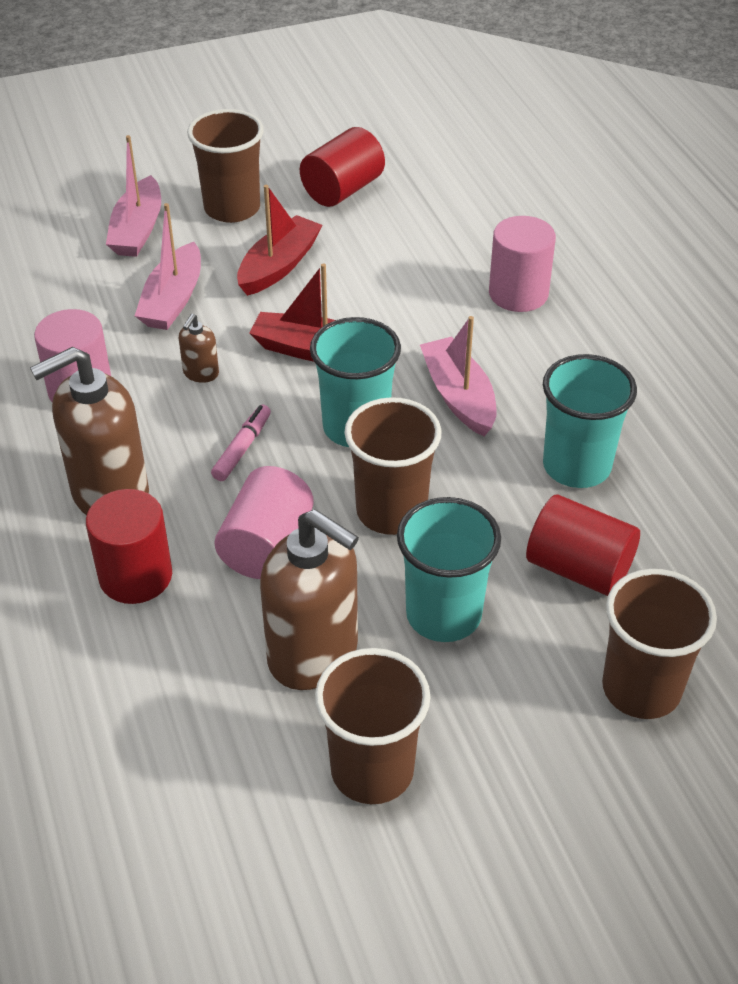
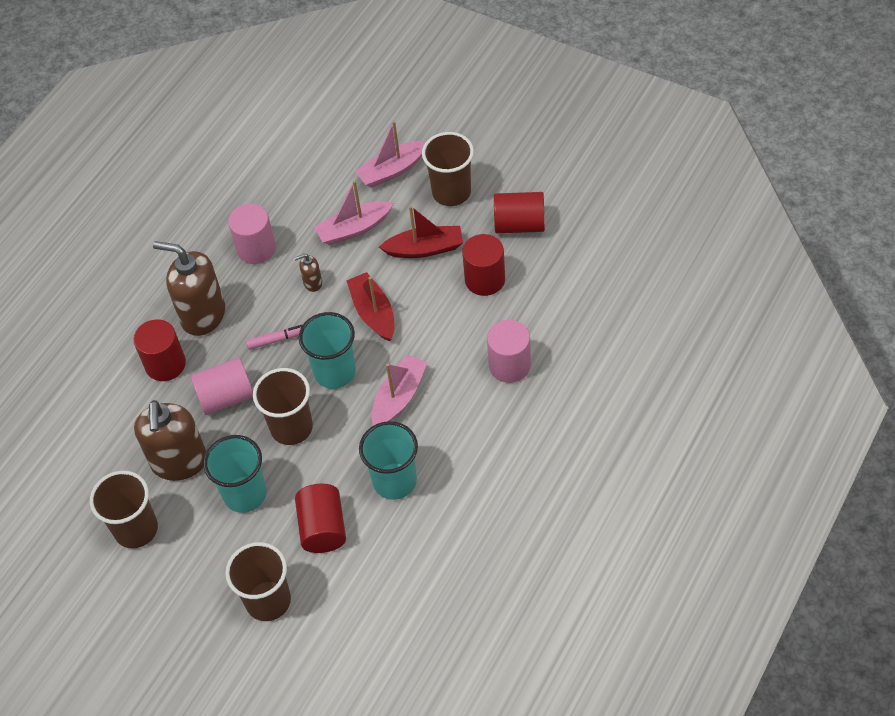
camera: 55 degrees right, 10 degrees up
(381, 249) = (485, 279): none -> red cylinder

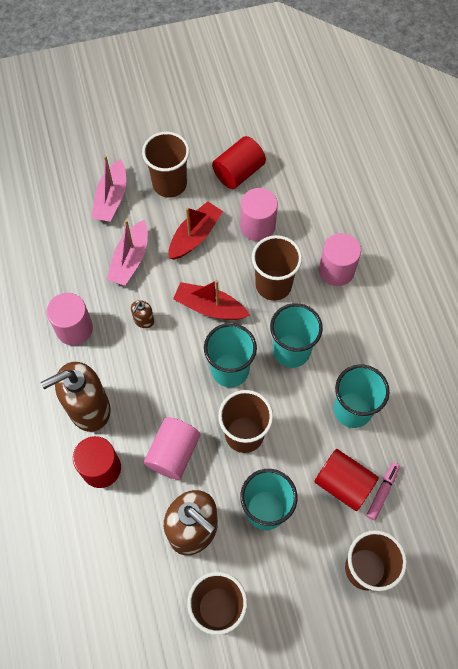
camera: 50 degrees left, 10 degrees up
(278, 339) = (164, 380): pink marker -> pink marker (382, 492)
(399, 397) = (291, 351): pink boat -> turquoise cup
(443, 336) = (273, 285): none -> brown cup
(485, 279) = (257, 226): red cylinder -> pink cylinder

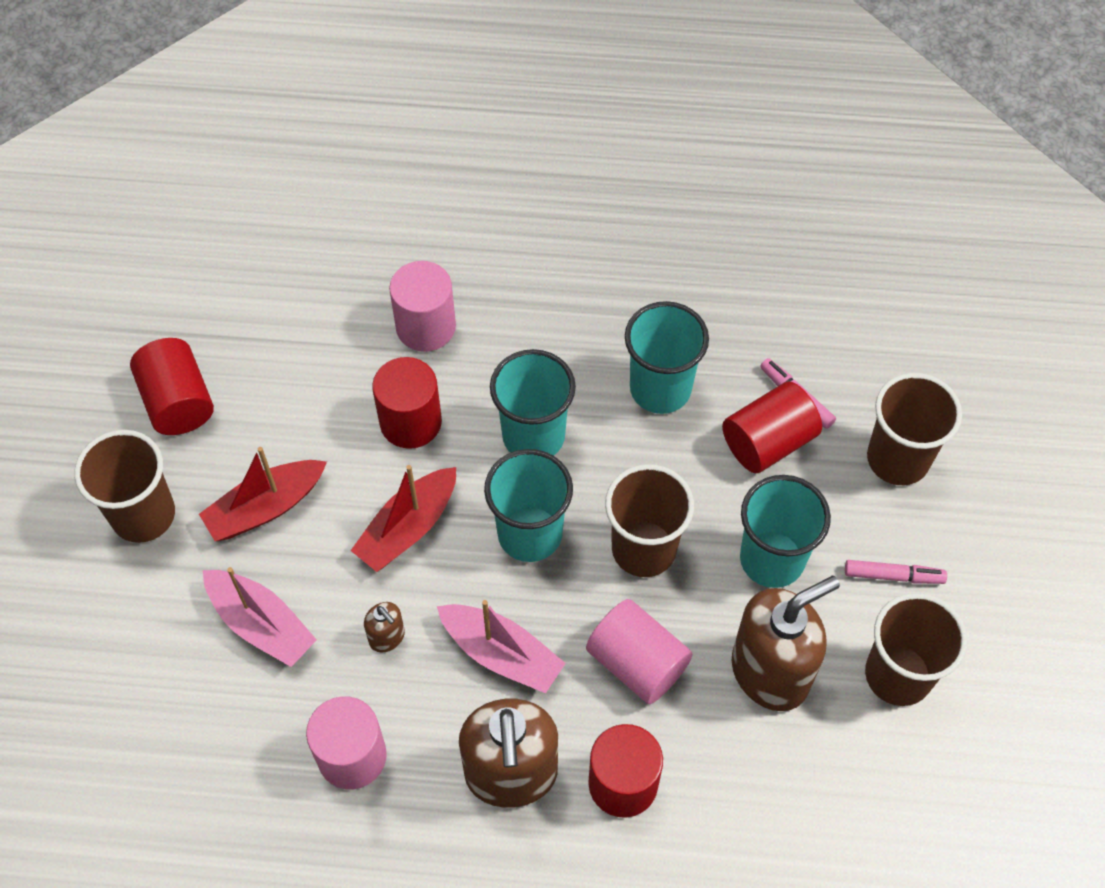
camera: 70 degrees left, 5 degrees down
(111, 198) = (123, 619): pink boat -> pink boat (501, 654)
(195, 236) = (265, 507): red boat -> red boat turned 90 degrees counterclockwise
(257, 226) = (294, 408): pink cylinder -> none
(273, 285) = (410, 422): brown cup -> red cylinder
(283, 587) = (893, 575): none -> pink marker

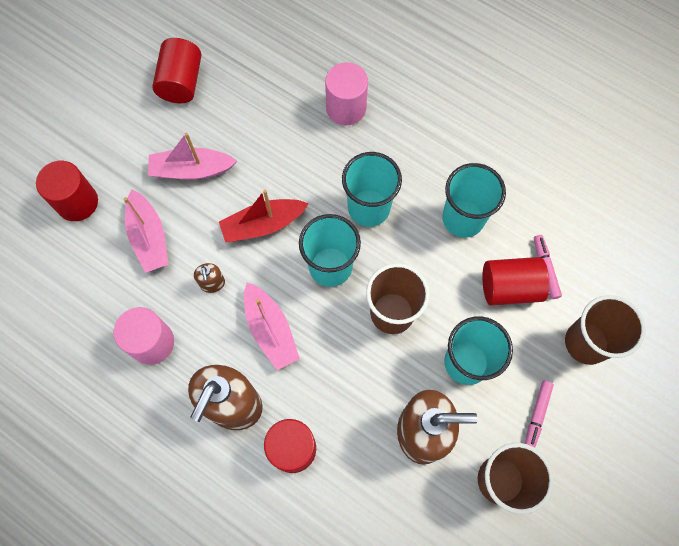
camera: 30 degrees right, 10 degrees up
(143, 515) = (124, 139): brown cup -> none
(265, 507) = (191, 170): red boat -> pink boat
(410, 422) = (302, 162): red cylinder -> red cylinder (77, 202)
(637, 663) = (345, 380): pink cylinder -> none
(893, 575) = (537, 416): pink marker -> pink marker turned 75 degrees clockwise

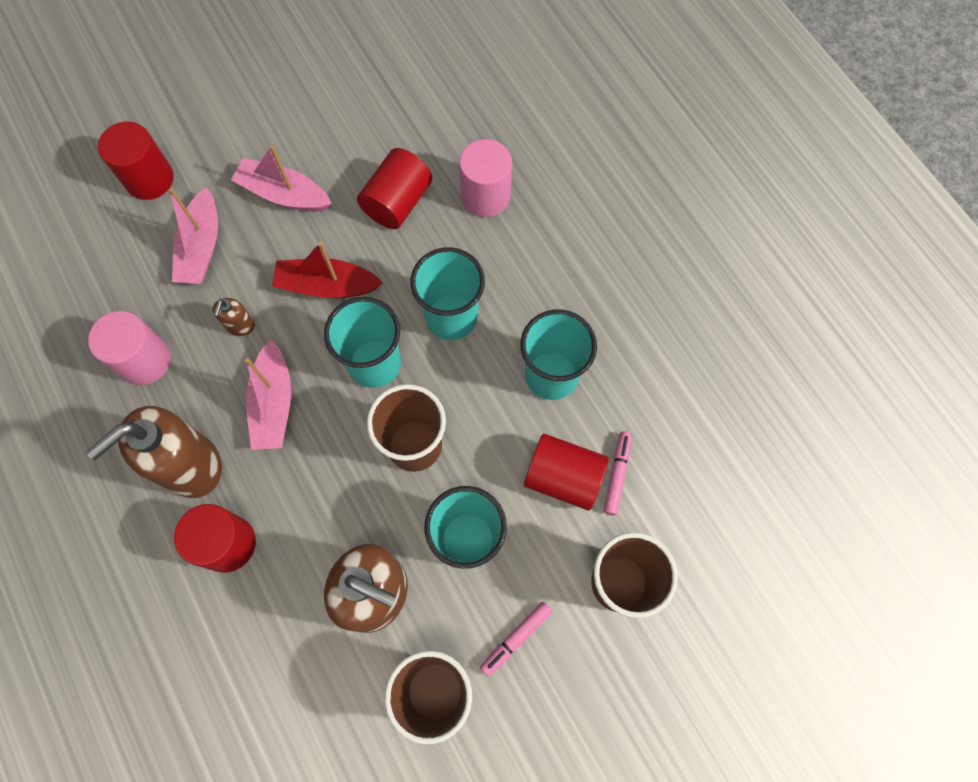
camera: 25 degrees right, 0 degrees up
(181, 82) = (323, 96): red cylinder -> red cylinder (397, 202)

